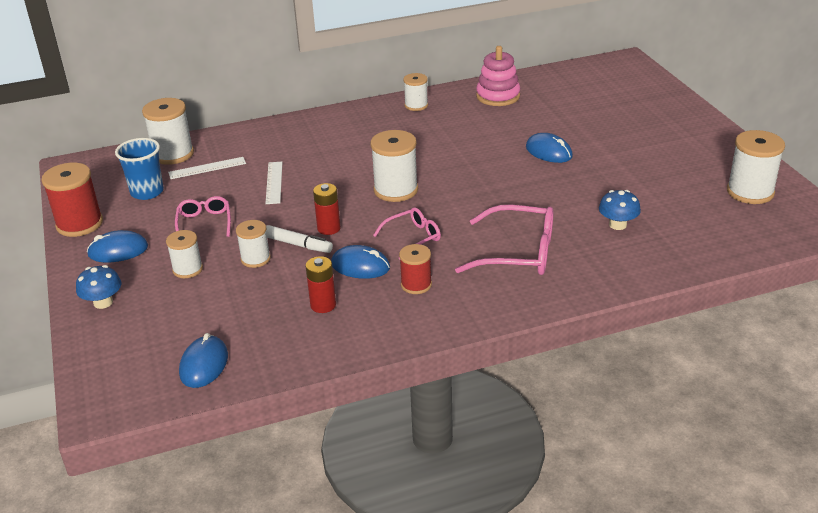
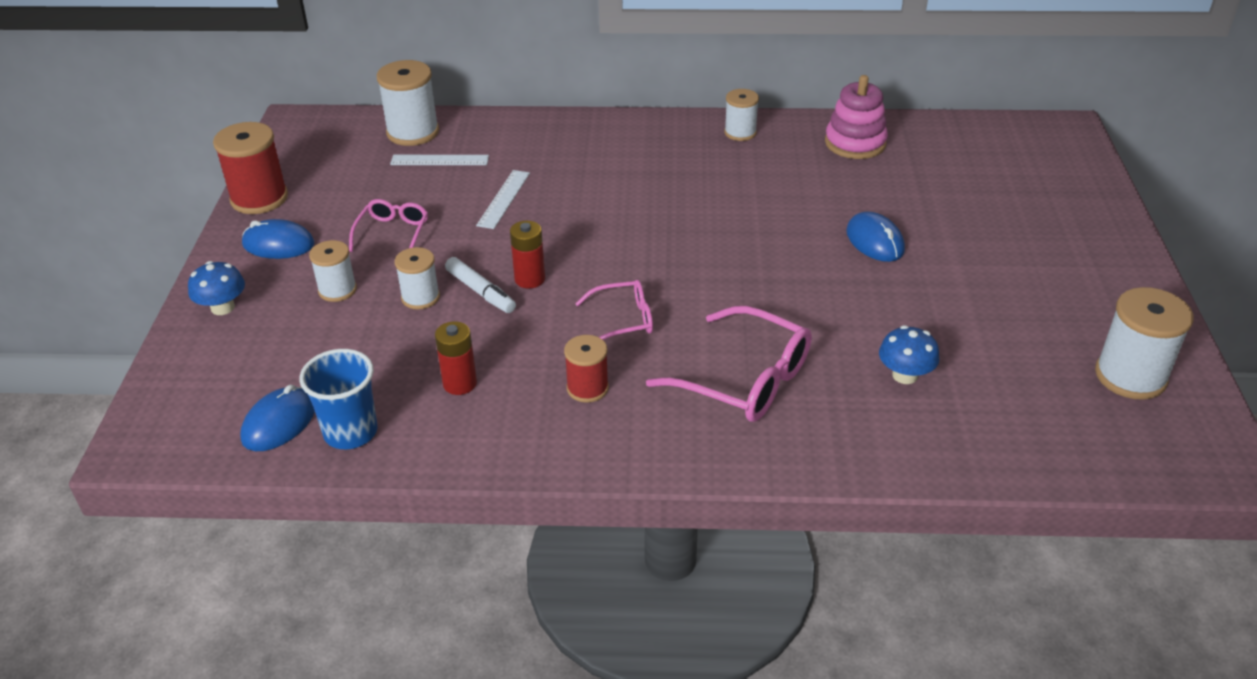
camera: 20 degrees right, 5 degrees up
(147, 192) = (355, 175): blue cup -> blue cup (350, 432)
(360, 266) = (536, 342): blue mouse -> none
(396, 190) = (642, 247): white spool -> none

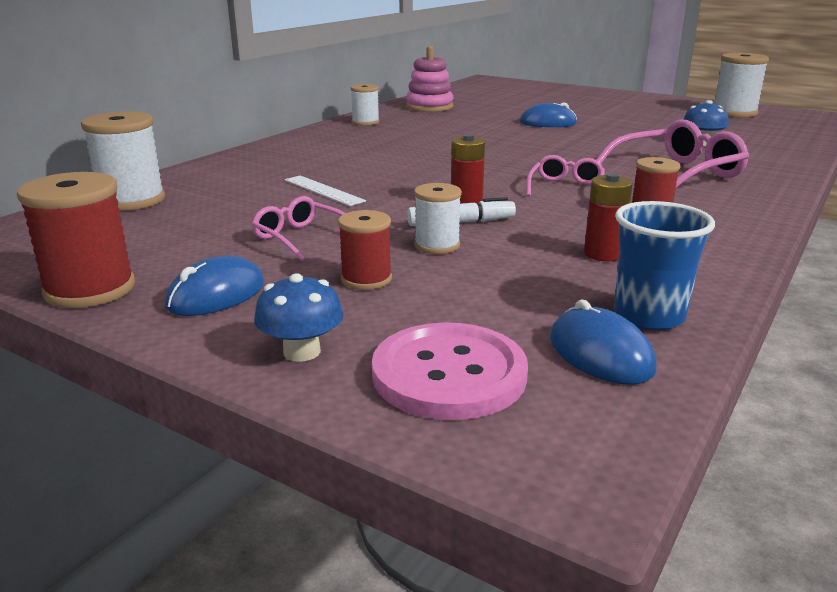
camera: 60 degrees left, 15 degrees down
(222, 370) = (449, 374): none -> pink button
(337, 290) = (366, 279): white spool -> red spool
(439, 160) = (208, 199): white ruler -> none

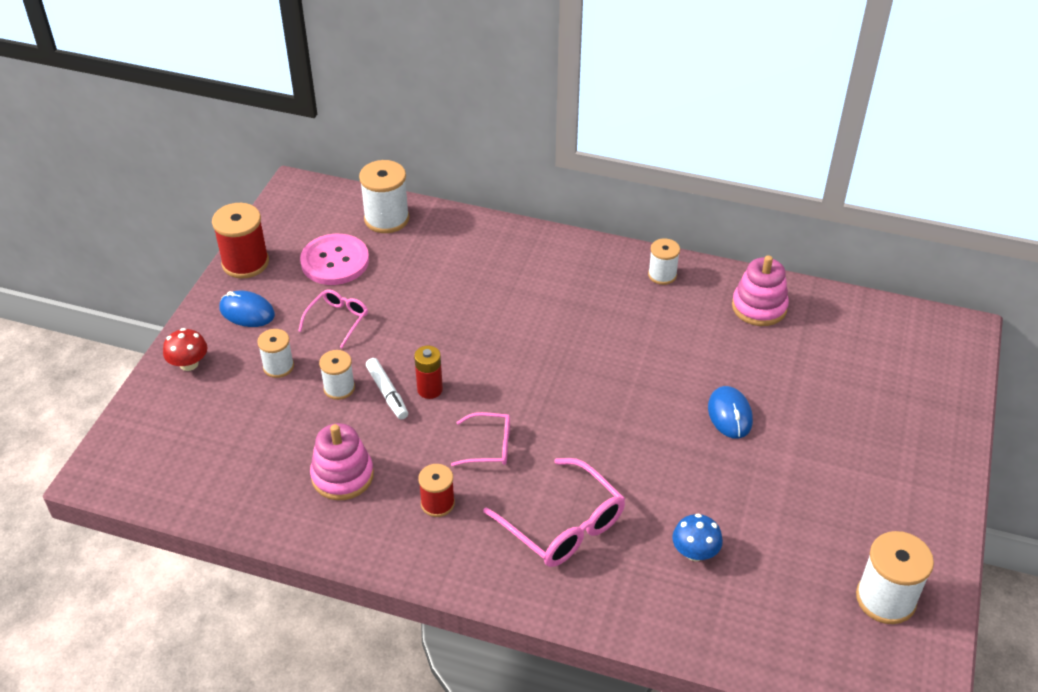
camera: 75 degrees right, 20 degrees up
(302, 351) = (189, 364): blue mushroom -> red mushroom
(323, 190) = (437, 304): white ruler -> none
(366, 279) = (278, 366): red spool -> white spool
(449, 374) = (173, 422): pink button -> pink button (335, 261)
(600, 354) = (200, 479): blue mouse -> none
(603, 254) = (342, 476): red battery -> pink stacking toy
(649, 316) = (249, 500): blue cup -> none

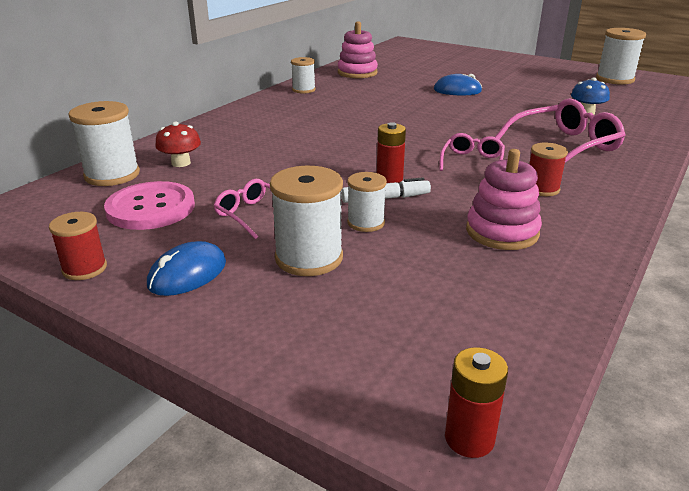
camera: 75 degrees left, 15 degrees down
(107, 470) = (469, 438): none -> red battery
(189, 364) = (259, 332): red mushroom -> red mushroom (181, 163)
(245, 263) = (84, 268): red spool -> red spool, size x0.61
(278, 366) = (309, 258): white spool -> white spool, size x1.64

